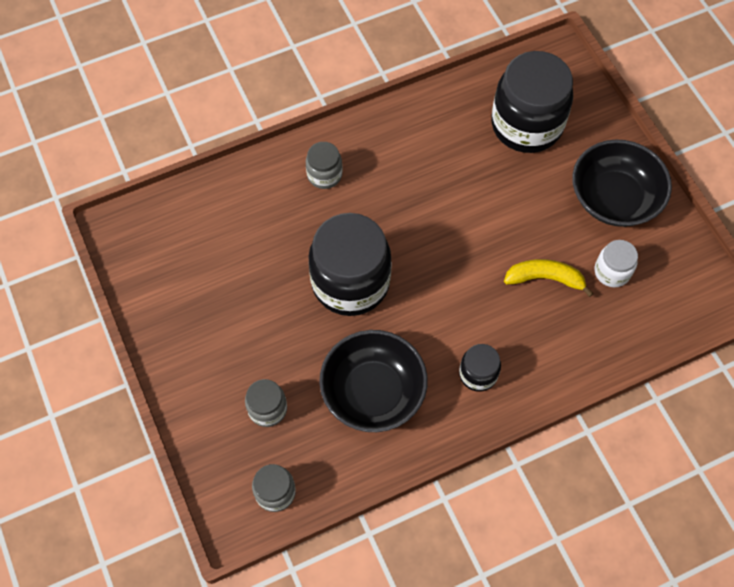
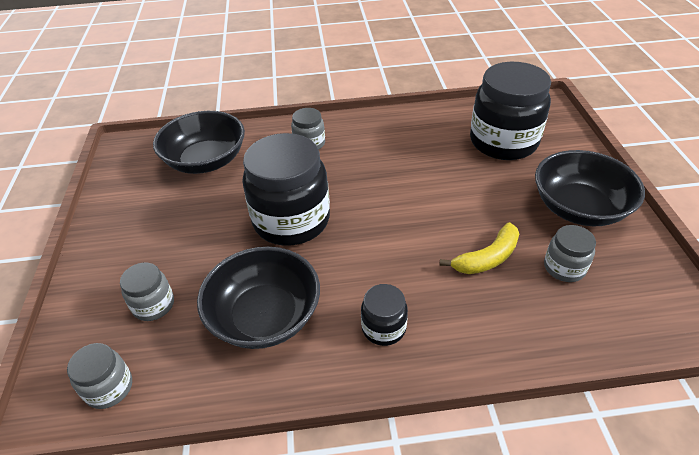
camera: 20 degrees right, 20 degrees down
(222, 226) = (206, 161): none -> black bowl
(545, 278) = (487, 258): yellow banana -> yellow banana turned 120 degrees clockwise
(612, 271) = (564, 268): white jar -> grey jar

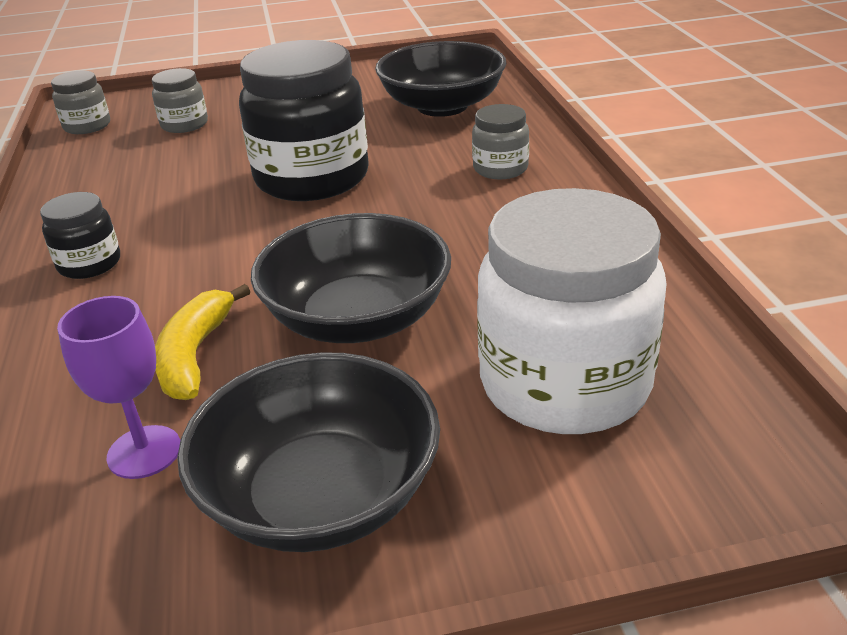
camera: 85 degrees right, 10 degrees down
(265, 316) = (144, 184): black bowl -> black bowl (358, 318)
(487, 258) = (195, 355): yellow banana -> yellow banana turned 45 degrees clockwise
(503, 142) = (564, 384): black jar -> white jar
(564, 268) = (144, 452): grey jar -> purple goblet

